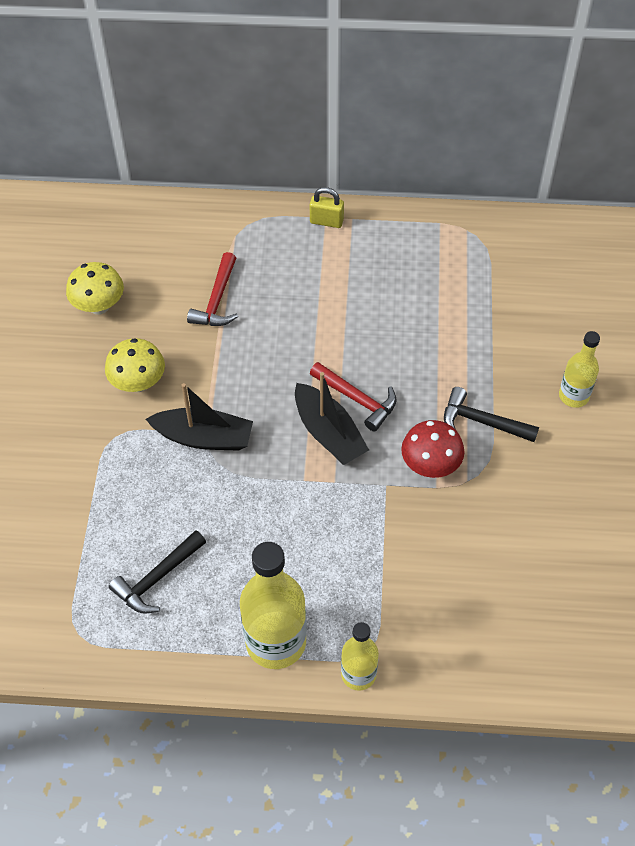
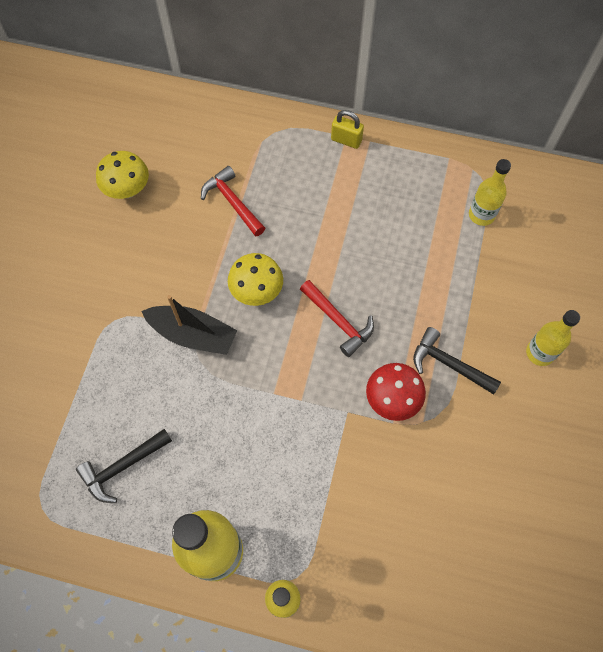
camera: 10 degrees right, 10 degrees up
(138, 383) = (146, 271): yellow mushroom -> yellow mushroom (257, 291)
(217, 300) = (232, 202): red hammer -> red hammer turned 120 degrees clockwise
(328, 433) = (305, 350): black boat -> none
(485, 273) = (481, 215): none -> yellow bottle

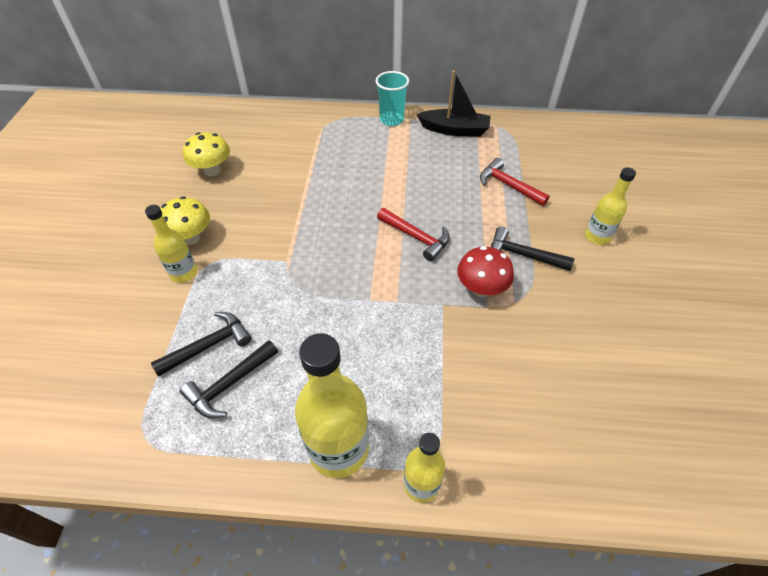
camera: 10 degrees left, 15 degrees down
(107, 420) = (209, 345): none -> black hammer
(192, 334) = (285, 265): black boat -> black boat (454, 130)
(232, 202) = (305, 168): red hammer -> red hammer (508, 185)
(257, 291) = (338, 225): yellow mushroom -> yellow mushroom (191, 238)
(346, 140) = (391, 120): yellow padlock -> turquoise cup
(481, 215) = (514, 152): yellow bottle -> yellow bottle (184, 273)

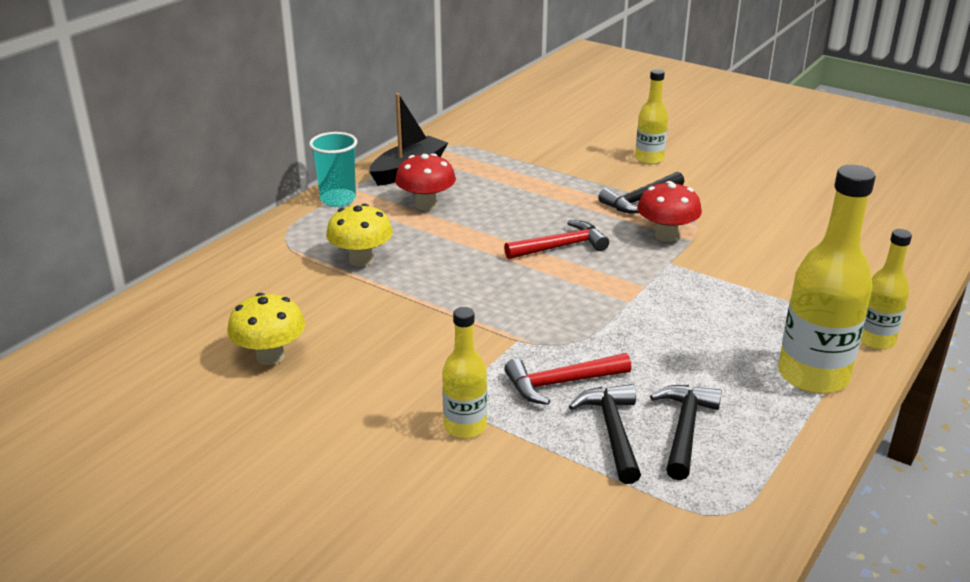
camera: 60 degrees left, 20 degrees down
(191, 238) = (398, 406): yellow mushroom -> yellow mushroom (361, 260)
(229, 384) = (685, 429): black hammer -> black hammer turned 150 degrees counterclockwise
(417, 156) = (426, 205): none -> red mushroom
(508, 185) = (534, 173): red hammer -> red hammer (560, 383)

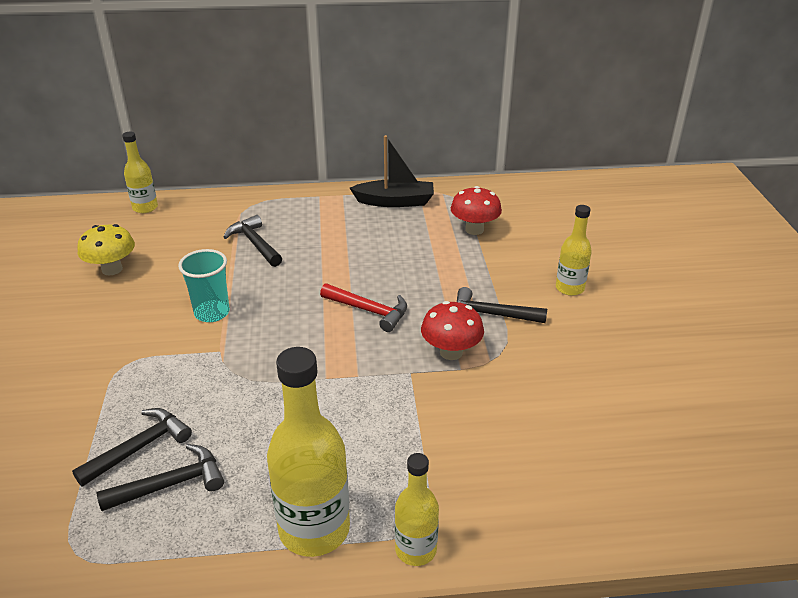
camera: 50 degrees right, 5 degrees up
(338, 199) = (320, 198): turquoise cup -> turquoise cup (212, 313)
(361, 260) = (255, 243): yellow mushroom -> black hammer
(426, 205) = (356, 231): red mushroom -> red mushroom (474, 229)
(465, 426) = (94, 378): yellow bottle -> yellow bottle (145, 208)
(560, 383) = (181, 395): red hammer -> none

